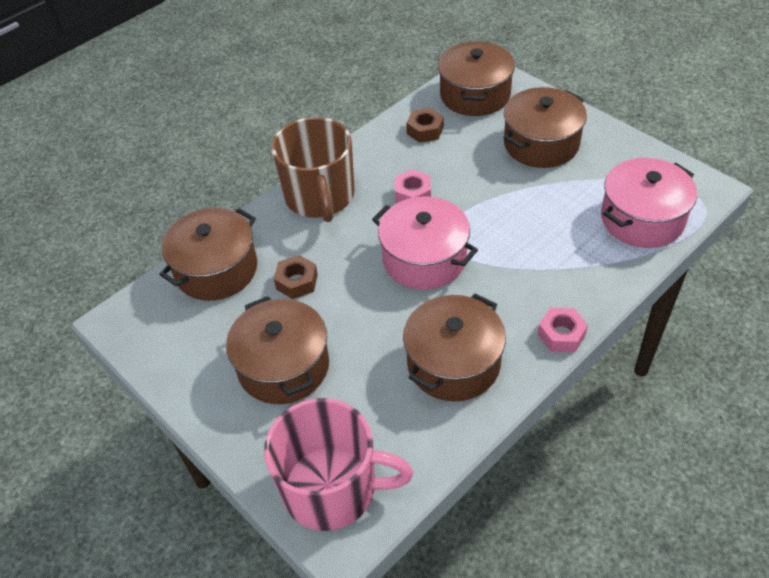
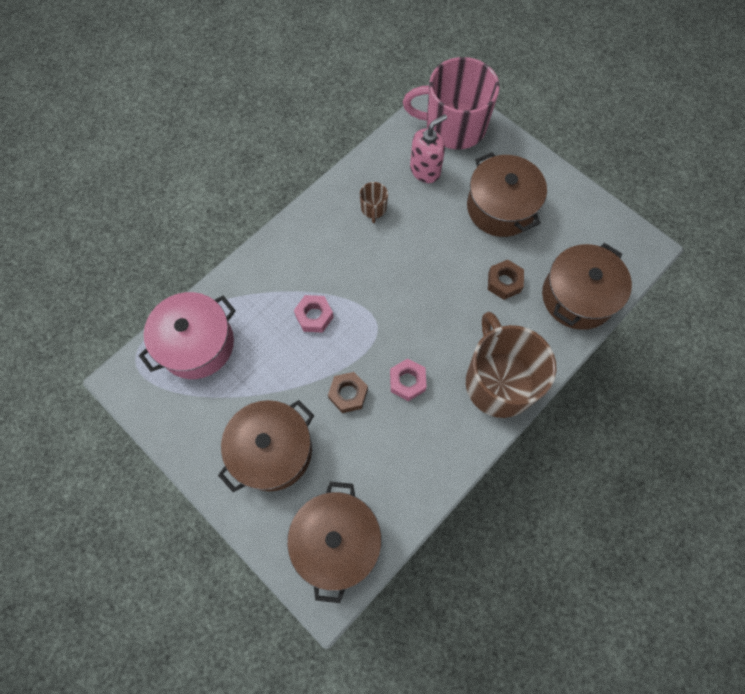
camera: 175 degrees right, 20 degrees up
(381, 416) = (425, 170): none -> pink soap dispenser
(424, 259) = (395, 304): pink pot -> none
(425, 130) = (396, 478): brown nut -> brown nut (348, 394)
(453, 363) = (373, 208): brown pot -> brown mug
(561, 335) = (290, 230): pink nut -> pink nut (314, 316)

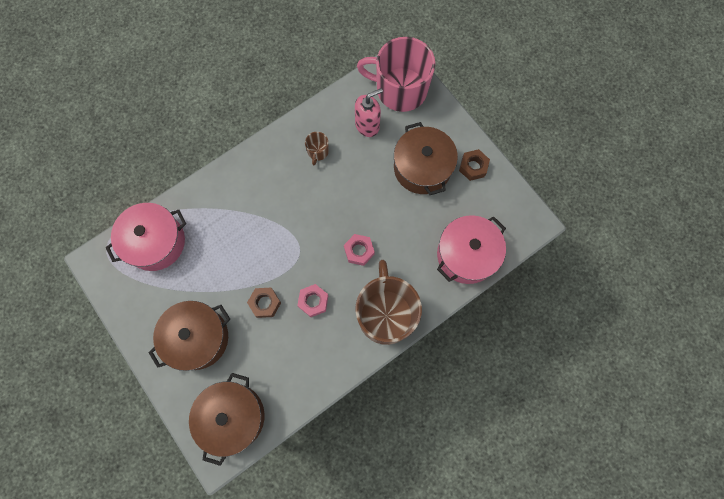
camera: 10 degrees right, 5 degrees up
(314, 316) = (251, 235): pink nut -> pink nut (359, 251)
(504, 282) = (409, 232): brown nut -> brown nut (473, 167)
(577, 296) = (466, 255): brown pot -> pink pot

